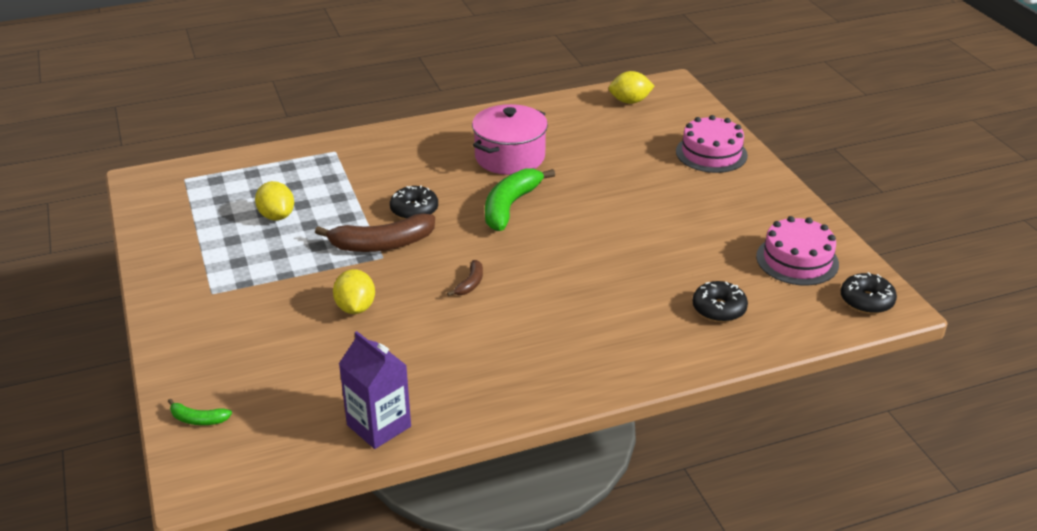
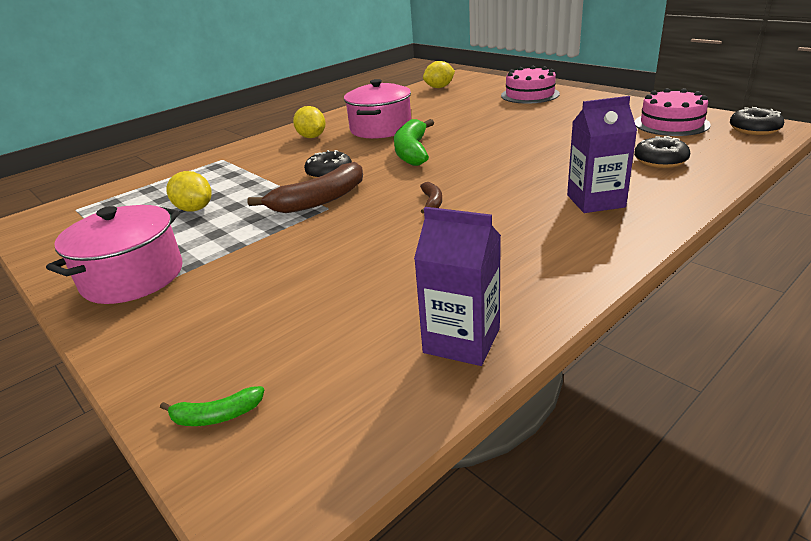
camera: 20 degrees left, 5 degrees down
(197, 280) = (133, 277): none -> pink pot
(355, 308) = (334, 249): yellow lemon -> yellow lemon (312, 137)
(604, 336) = (595, 201): none -> purple carton

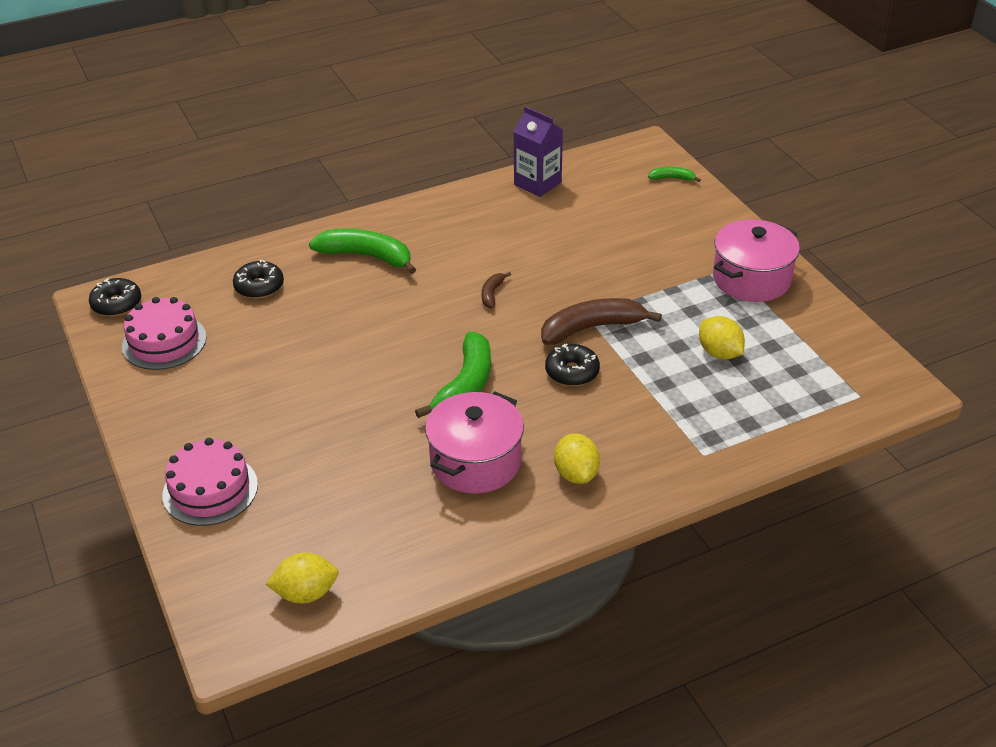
camera: 165 degrees left, 10 degrees up
(595, 201) = (366, 256): purple carton -> green banana

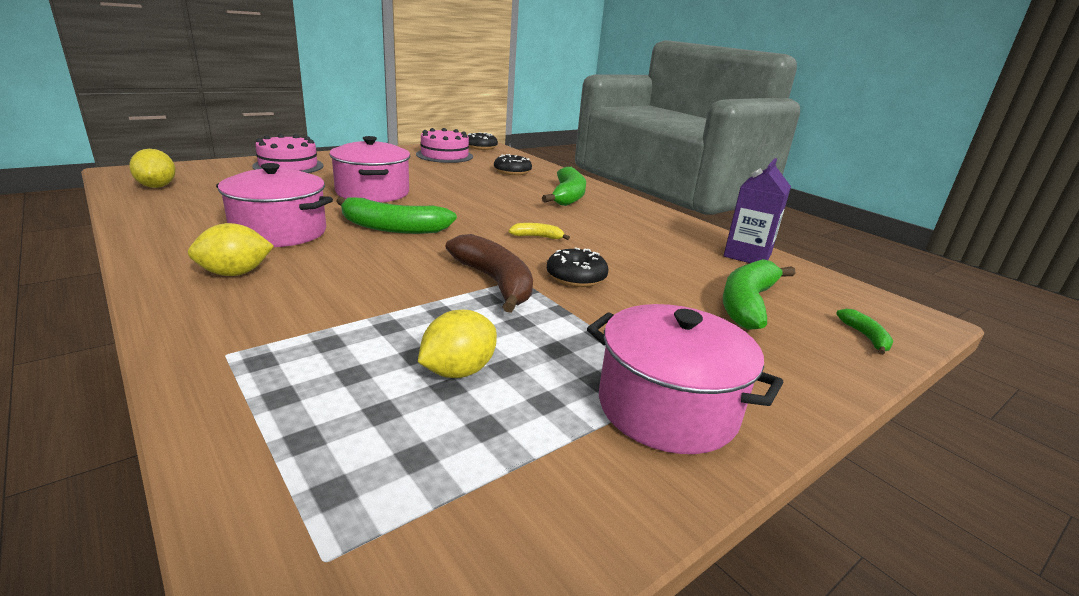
camera: 75 degrees right, 15 degrees down
(343, 404) = (372, 192): none -> pink pot
(492, 294) = (537, 237): brown banana -> yellow banana
(572, 372) = (412, 272): black donut -> black donut (576, 277)
(626, 211) = (748, 304): none -> green banana

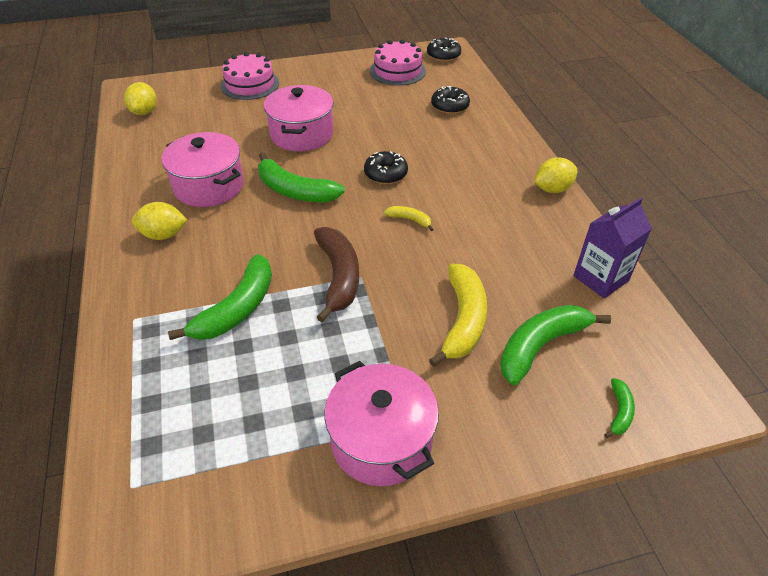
camera: 25 degrees right, 20 degrees up
(458, 371) = (262, 369): yellow lemon -> yellow lemon (552, 189)
(567, 196) = (480, 156): green banana -> green banana (237, 308)
(576, 277) = (409, 282): black donut -> black donut (385, 174)
(656, 296) = (462, 320): none -> yellow banana

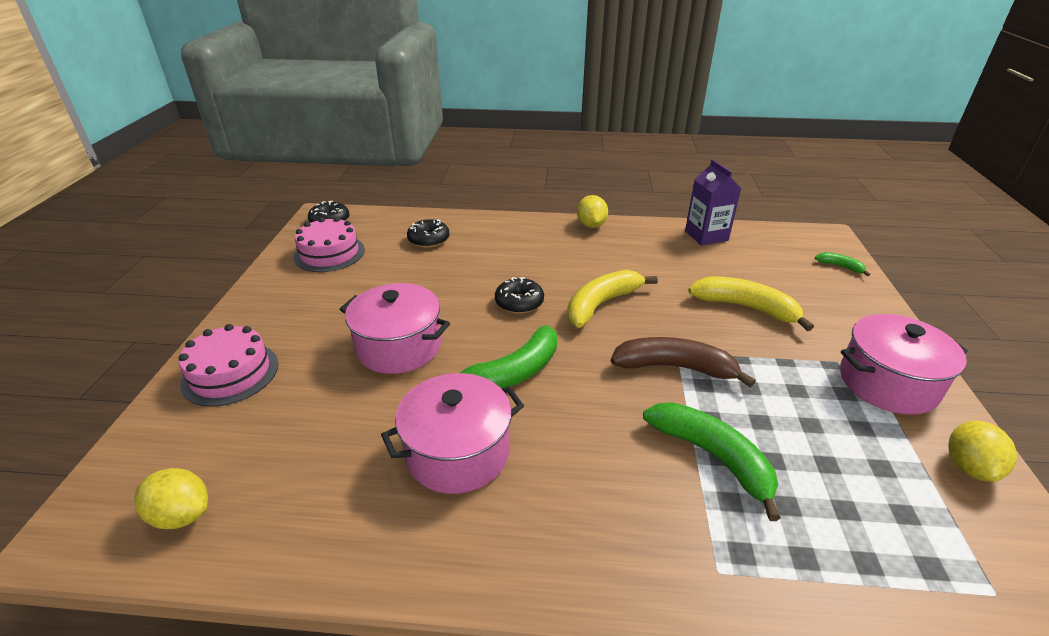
camera: 70 degrees left, 10 degrees down
(163, 235) = (547, 518): yellow lemon -> yellow lemon (969, 467)
(410, 220) = (601, 304): yellow banana -> yellow banana, size x2.08
(541, 346) = (777, 279): green banana -> none

